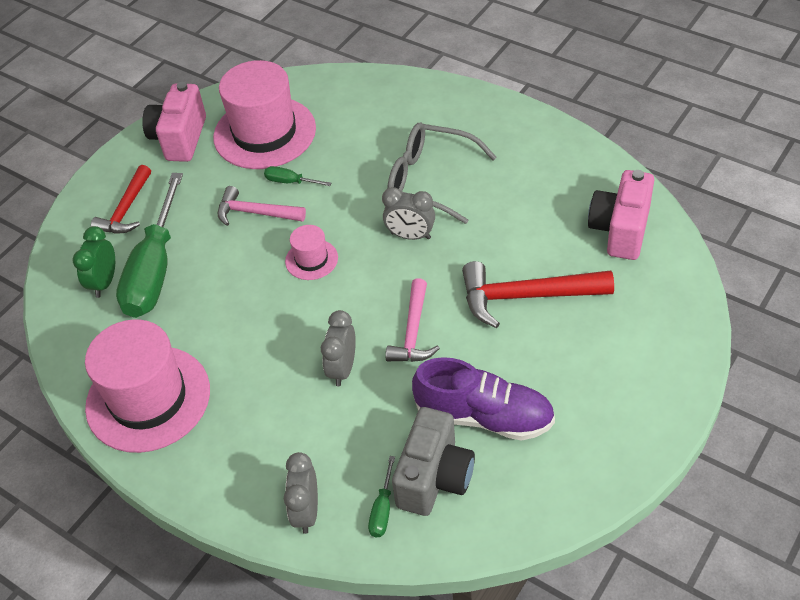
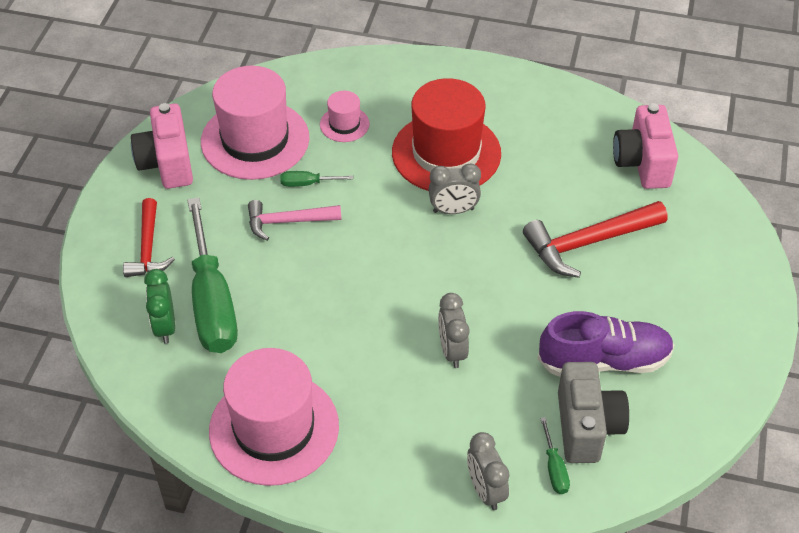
camera: 25 degrees left, 0 degrees up
(311, 259) = (368, 255): pink hat -> pink hat (344, 124)
(413, 331) = (501, 300): pink hammer -> none
(431, 180) = (446, 153): grey glasses -> red hat

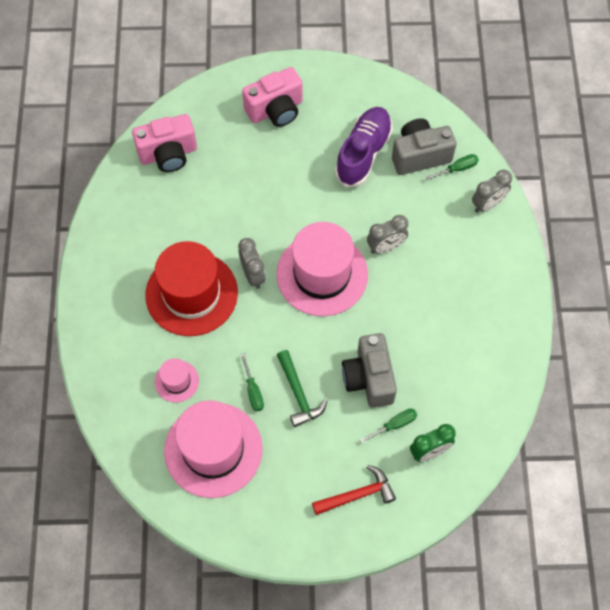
camera: 105 degrees left, 15 degrees up
(167, 163) = (260, 515): pink camera -> pink camera (275, 110)
(212, 301) = (394, 425): green screwdriver -> green screwdriver, size x0.40
(274, 428) = (489, 344): pink hat -> pink hat (322, 274)
(279, 290) = (369, 378): none -> grey camera
(288, 222) = (298, 393): pink hammer -> green hammer
(589, 243) = (260, 178): red hammer -> none
(604, 360) = (363, 153): purple shoe -> purple shoe turned 45 degrees clockwise

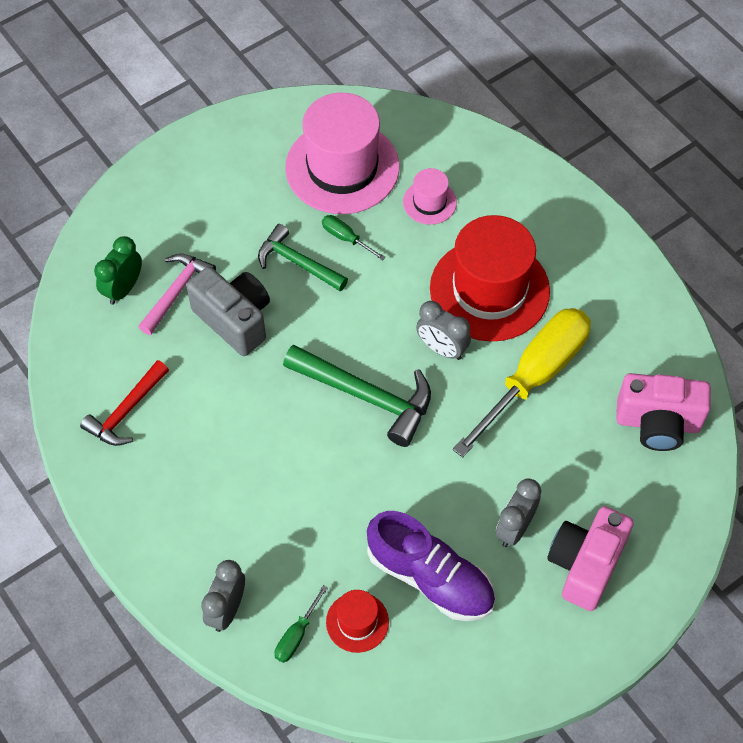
camera: 145 degrees right, 5 degrees down
(168, 154) = (657, 423): pink camera -> pink camera turned 120 degrees counterclockwise
(213, 223) = (534, 376): none -> yellow screwdriver
(322, 274) = (366, 396): pink hat -> green hammer
(357, 494) = (172, 210): red hammer -> red hammer (127, 411)
(363, 153) = (430, 577): purple shoe -> purple shoe turned 45 degrees counterclockwise
(386, 247) = (316, 473): grey clock -> grey clock (514, 528)
(394, 425) = (176, 292): green screwdriver -> pink hammer
(420, 155) = (357, 622): grey camera -> red hat

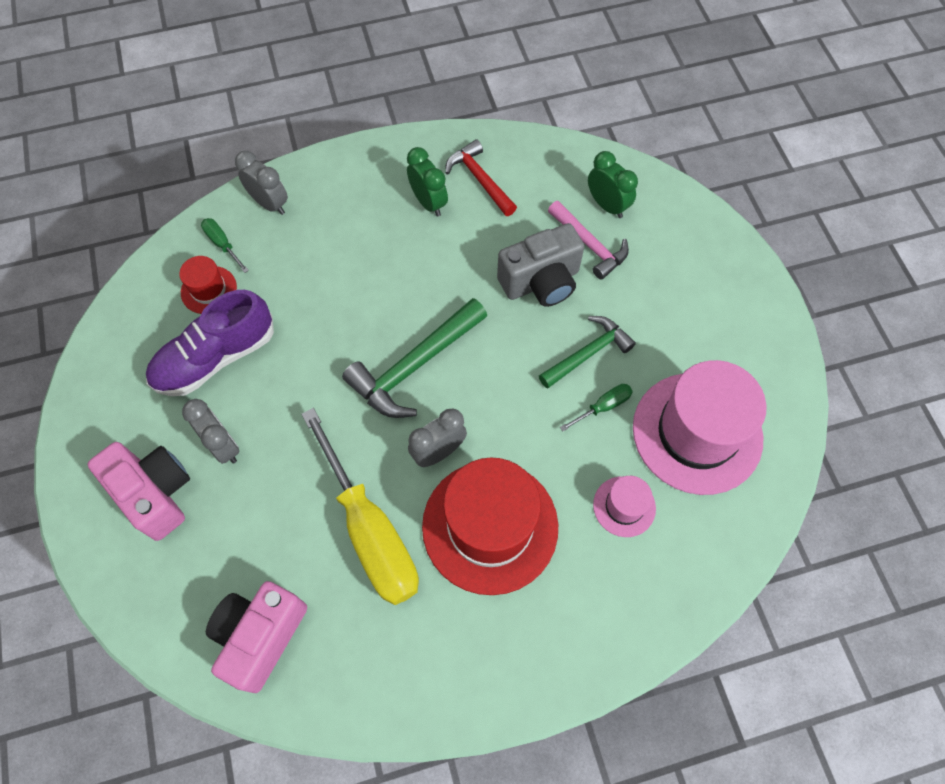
camera: 110 degrees right, 5 degrees up
(172, 449) = (429, 202): none -> green clock

